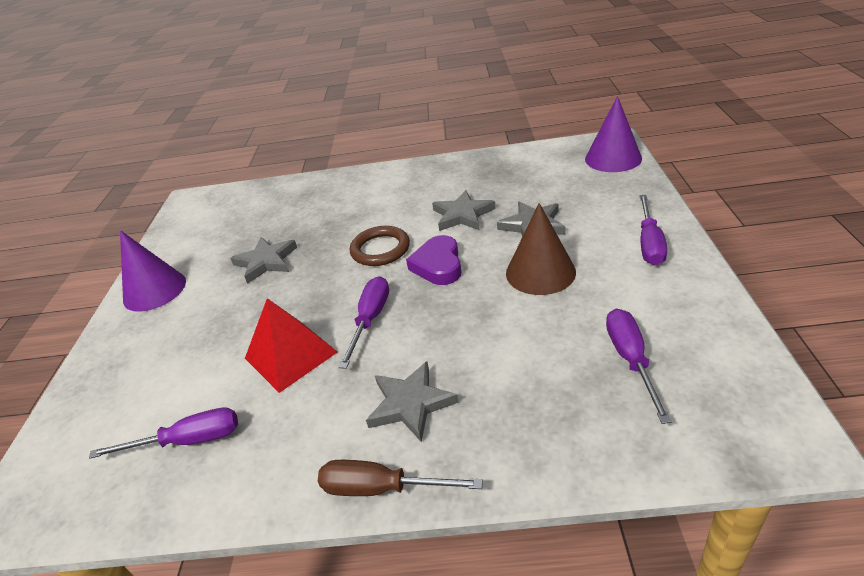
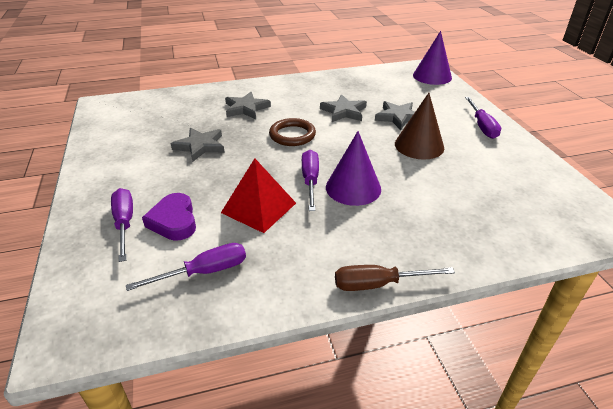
camera: 20 degrees left, 0 degrees up
(154, 290) = (107, 170): purple cone -> purple cone (353, 188)
(410, 404) = (370, 231): grey star -> grey star (246, 108)
(438, 265) = (343, 144): purple heart -> purple heart (174, 221)
(630, 359) = (504, 193): purple screwdriver -> purple screwdriver (124, 223)

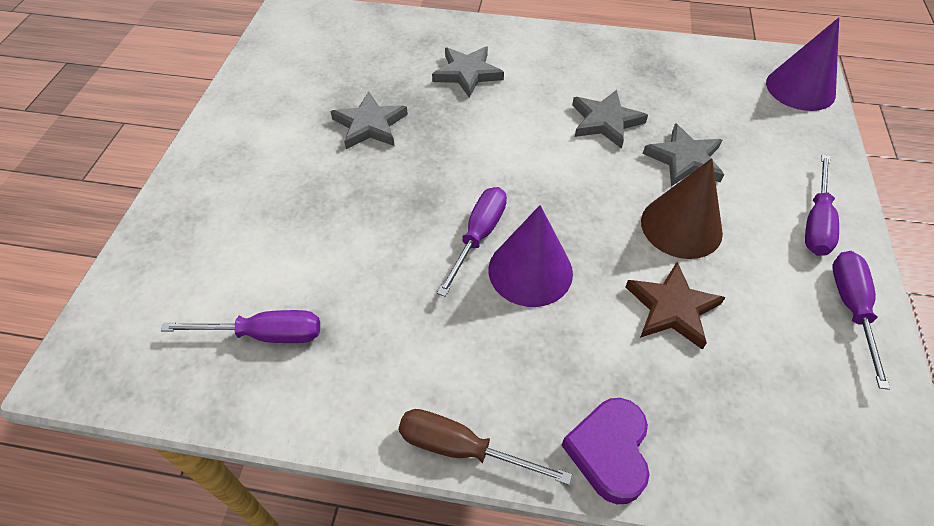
camera: 25 degrees right, 15 degrees up
(124, 223) = (218, 222): purple screwdriver -> purple screwdriver (851, 308)
(174, 221) = (273, 240): purple heart -> purple heart (609, 451)
(259, 208) = (384, 258): red pyramid -> none
(292, 135) = (502, 144): brown ring -> none
(442, 181) = (672, 308): none -> brown star

